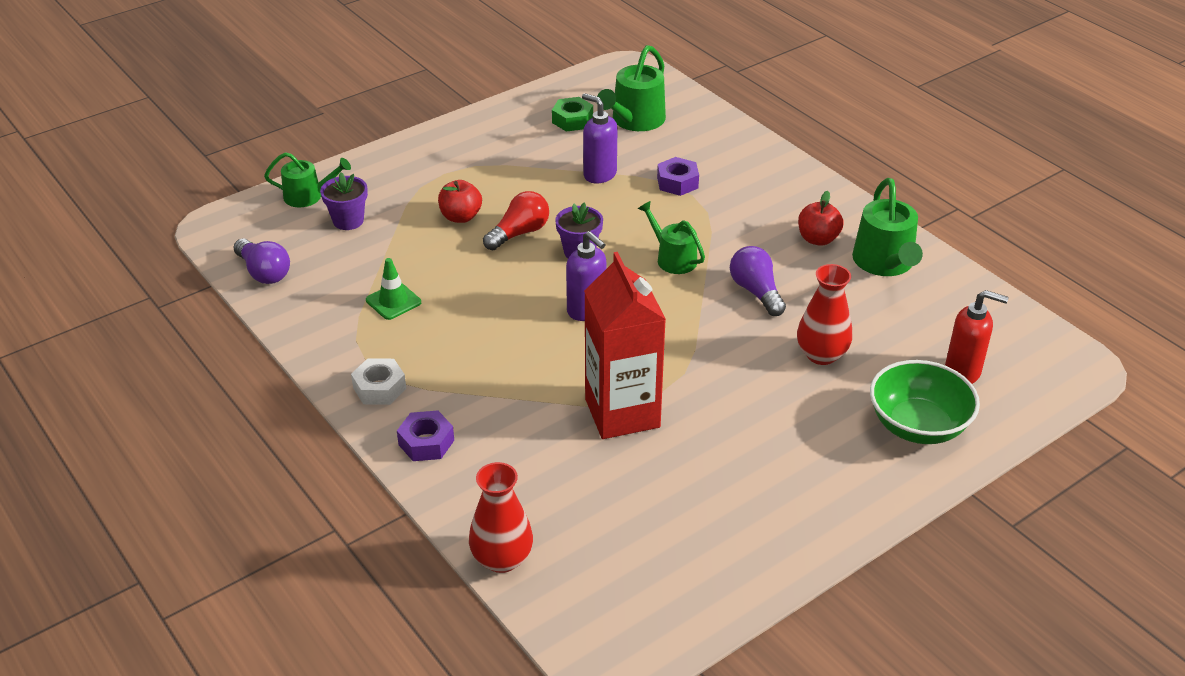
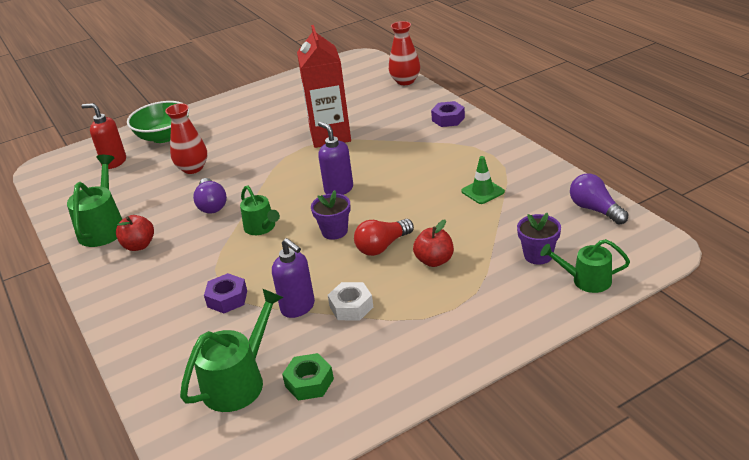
camera: 170 degrees left, 5 degrees down
(379, 388) = (481, 142): white nut -> white nut (351, 307)

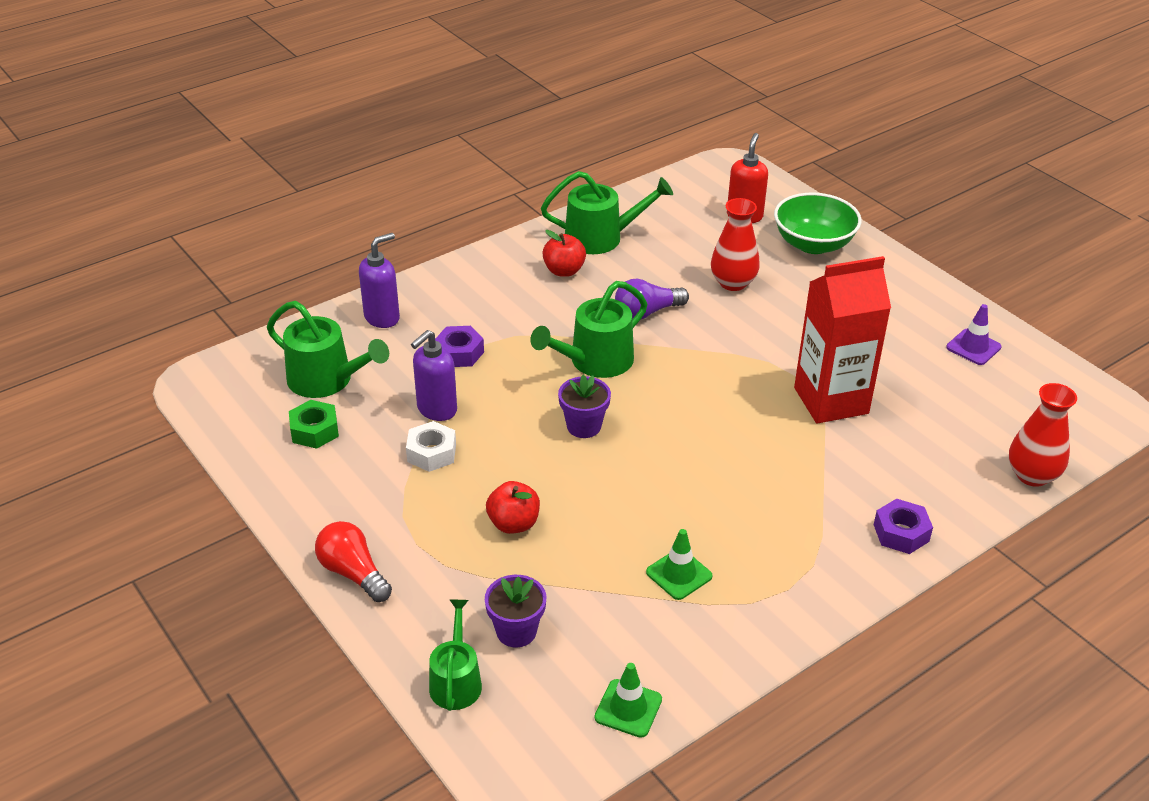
camera: 80 degrees right, 5 degrees up
(261, 227) = (595, 361): green watering can -> green watering can, size x1.53
(293, 90) = (973, 347): none -> purple traffic cone
(338, 189) = (683, 422): purple soap dispenser -> purple soap dispenser (382, 317)
(382, 246) = (548, 473): red light bulb -> red light bulb (353, 573)
(595, 209) = (628, 708): purple light bulb -> green traffic cone

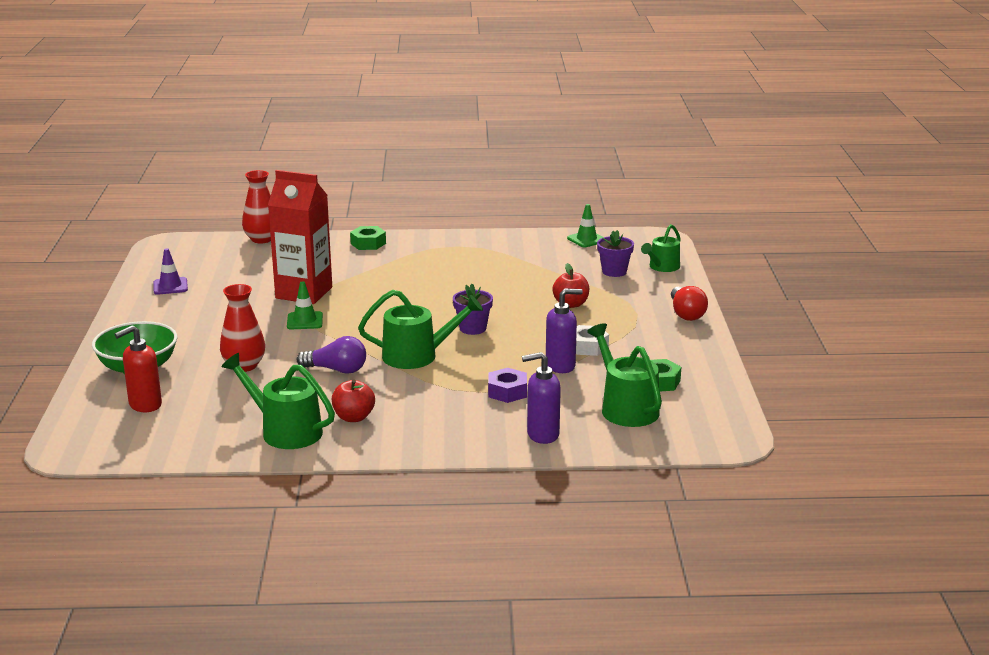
camera: 145 degrees left, 15 degrees down
(679, 574) = (504, 264): green traffic cone -> green traffic cone (305, 321)
(901, 533) = (368, 243): purple nut -> green nut

